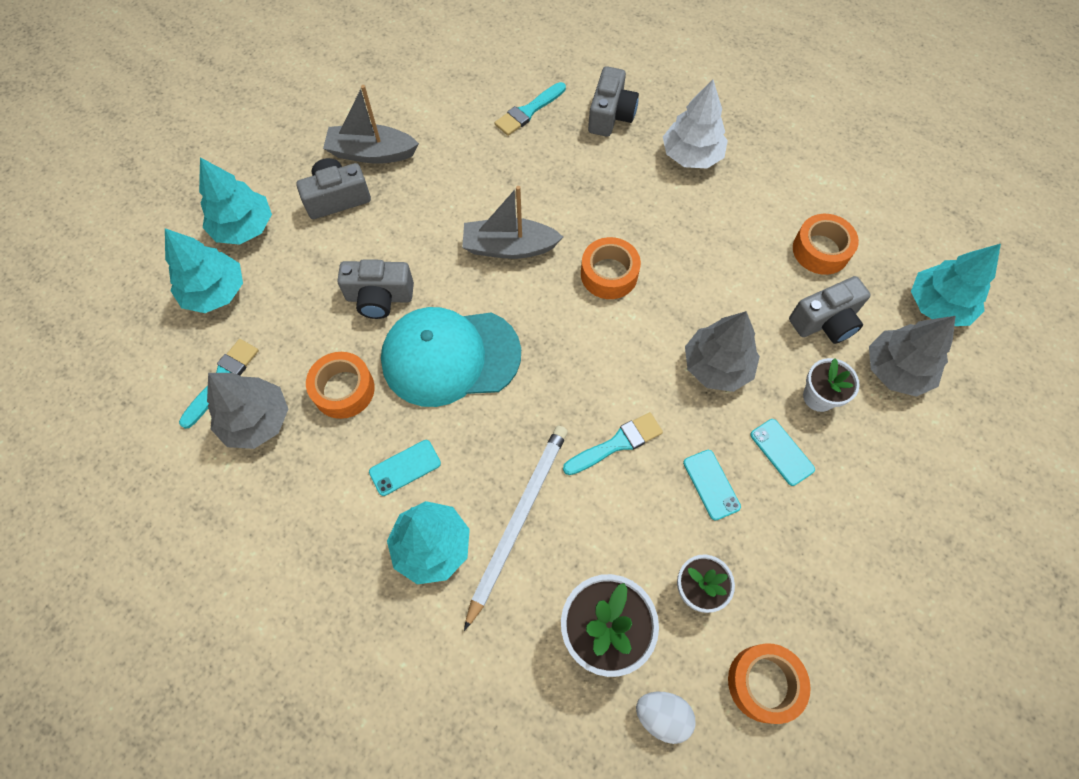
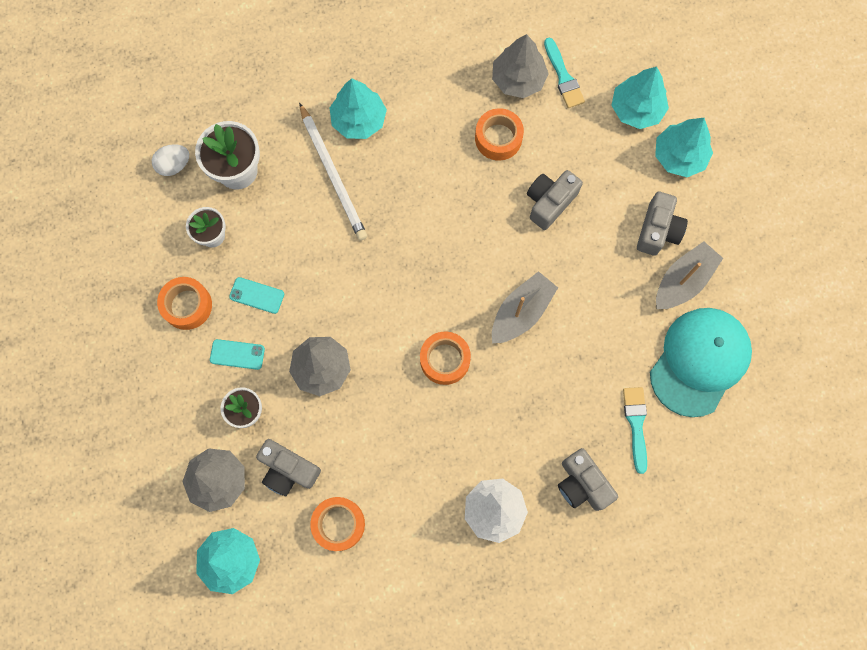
camera: 130 degrees right, 10 degrees up
(405, 467) = (417, 138): turquoise phone -> none
(450, 357) = (468, 214): turquoise cap -> turquoise cap (699, 361)
(616, 443) = (328, 264): turquoise brush -> none
(764, 683) = (140, 227): orange tape -> orange tape (187, 305)
(825, 321) = (288, 470): grey camera -> grey camera turned 75 degrees counterclockwise

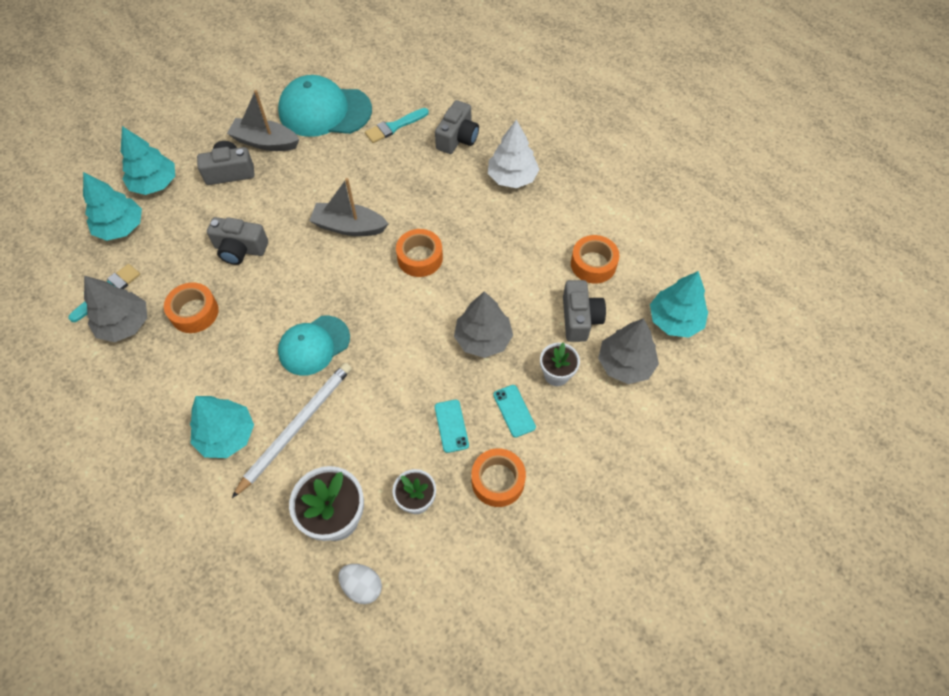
camera: 120 degrees left, 15 degrees down
(403, 221) = (314, 345): none -> turquoise cap

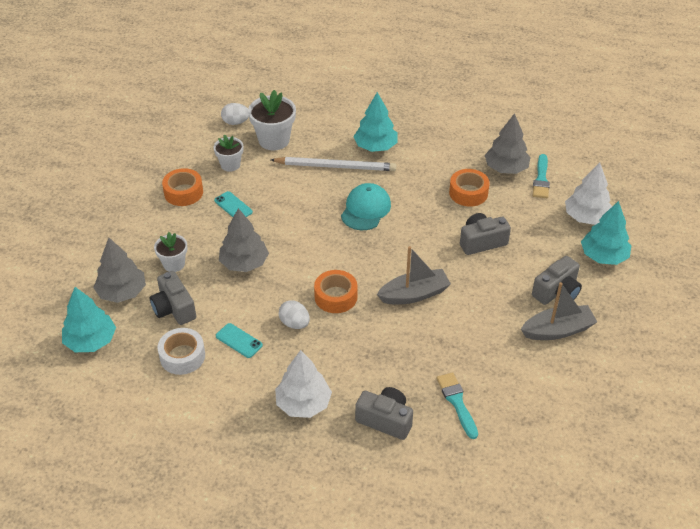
camera: 150 degrees right, 15 degrees down
(121, 227) = (586, 217): turquoise tree -> white tree
(296, 427) = (336, 166): white pencil -> white pencil turned 90 degrees counterclockwise
(324, 111) = (538, 386): turquoise cap -> none
(394, 127) = (457, 402): turquoise brush -> turquoise brush turned 45 degrees counterclockwise
(457, 138) = (385, 420): grey camera -> grey camera turned 120 degrees clockwise
(475, 249) = (294, 323): none -> white egg
(514, 411) = (194, 231): turquoise phone -> turquoise phone (239, 341)
(593, 264) = (182, 356): orange tape -> white tape

